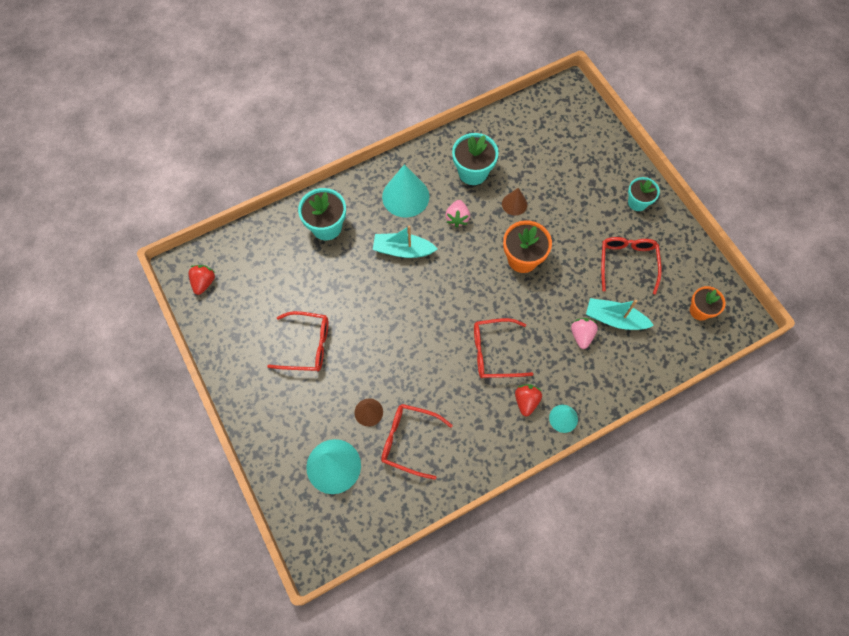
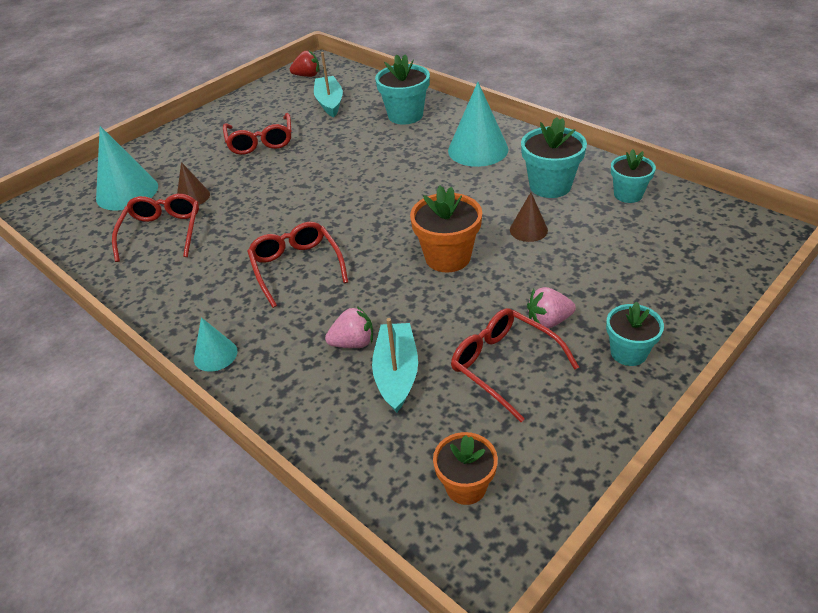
camera: 75 degrees right, 25 degrees down
(403, 250) = (405, 166): turquoise boat -> turquoise boat (329, 102)
(457, 218) = (474, 191): pink strawberry -> pink strawberry (548, 321)
(503, 135) = (628, 194): none -> turquoise flower pot
(526, 401) = (233, 312): red strawberry -> none
(627, 263) = (505, 366): red glasses -> red glasses turned 120 degrees counterclockwise

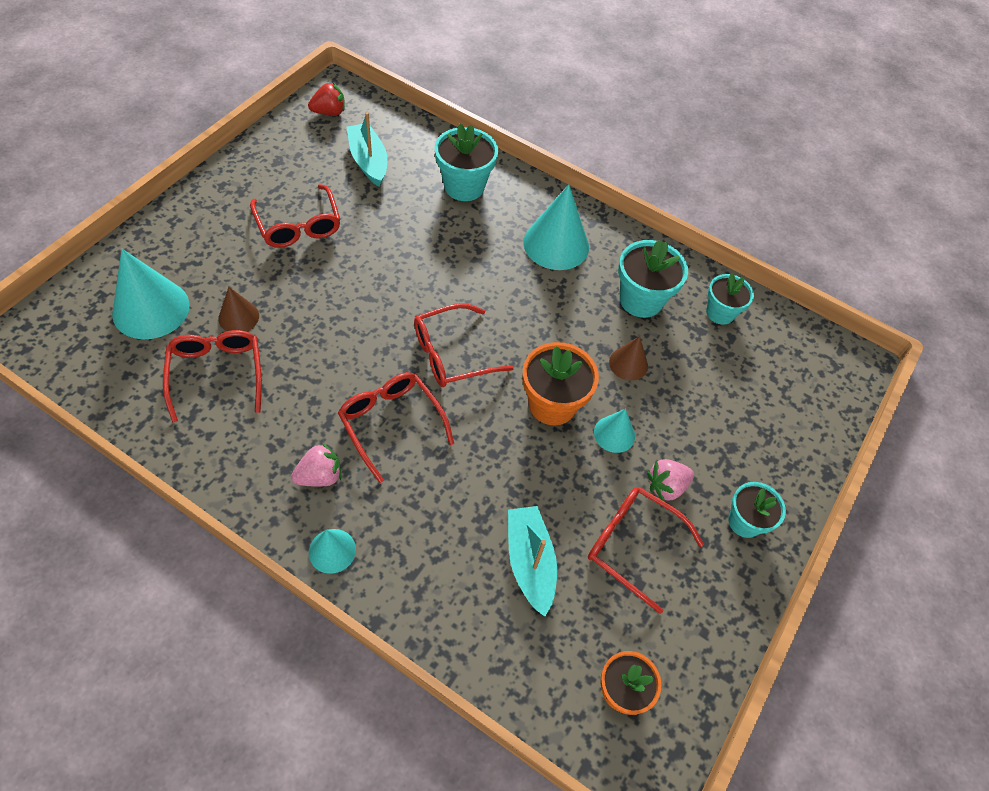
camera: 20 degrees left, 15 degrees up
(353, 343) = (477, 525): pink strawberry -> pink strawberry (320, 476)
(365, 221) = (452, 354): none -> red glasses
(503, 280) = (614, 434): none -> turquoise cone

